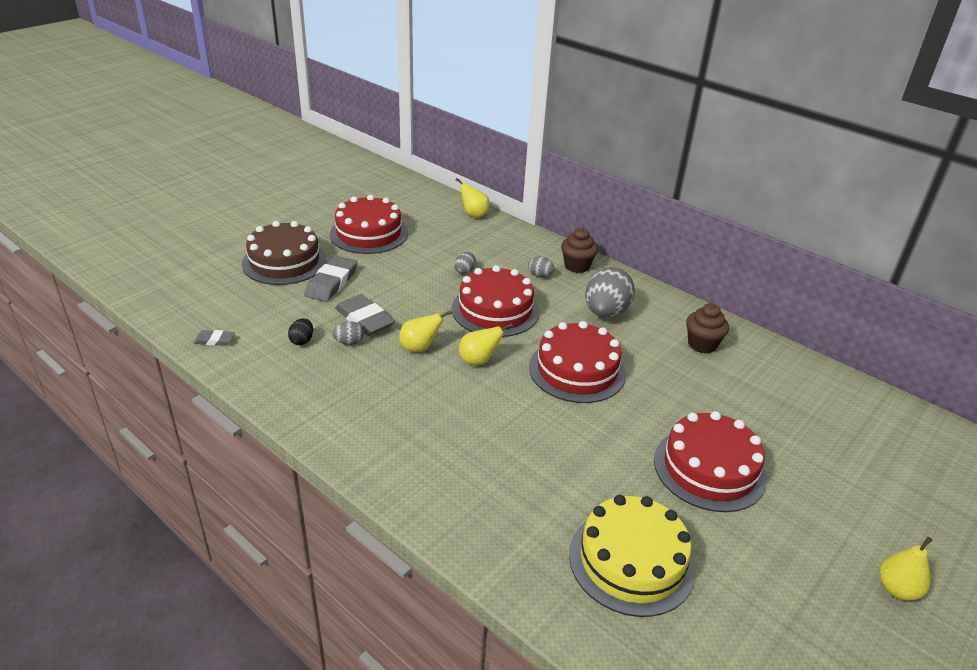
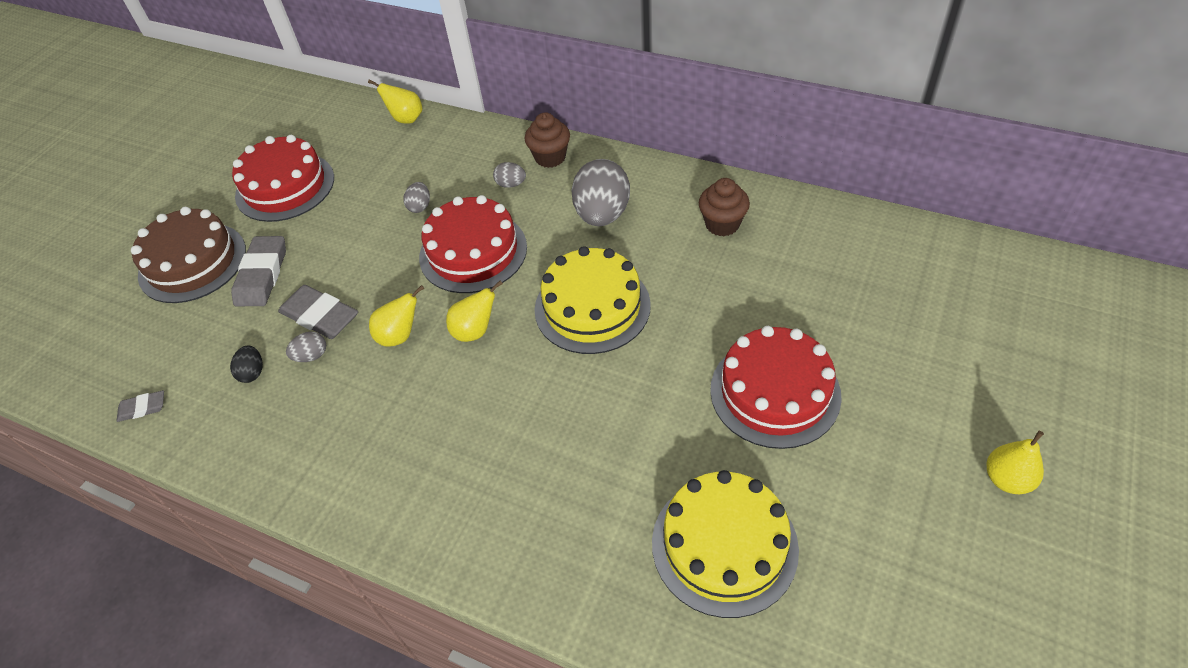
camera: 10 degrees left, 15 degrees up
(577, 370) = (592, 307): red cake -> yellow cake

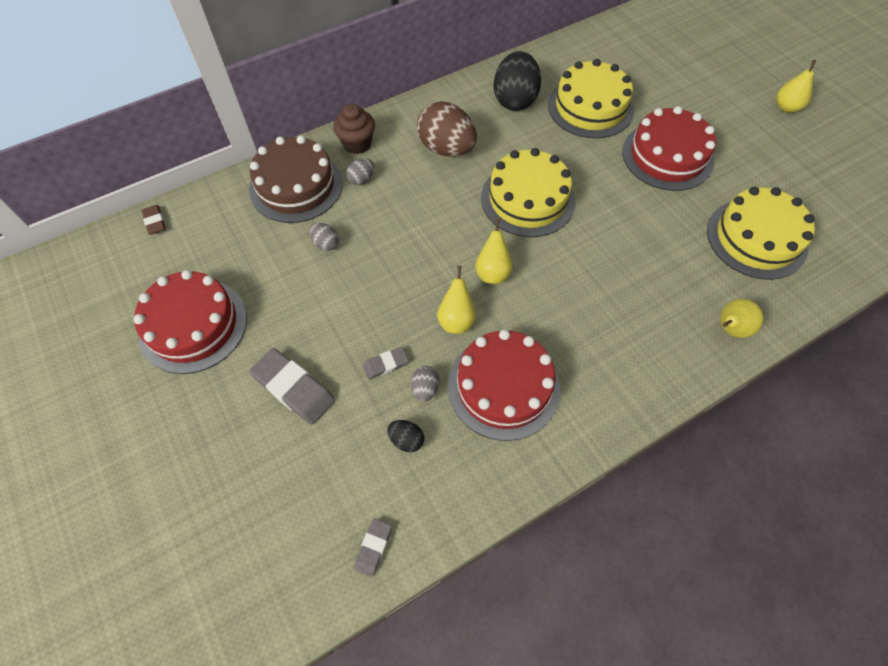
camera: 60 degrees left, 10 degrees up
(192, 262) = (218, 440): brown cake -> brown cake (296, 186)
(320, 316) = (385, 364): grey eraser -> grey eraser, size x0.53
(366, 107) = (155, 221): none -> brown eraser
(406, 119) = (205, 203): yellow pear -> yellow pear (730, 329)
(473, 252) = (411, 235): red cake -> red cake (503, 386)
(602, 215) = (446, 149): grey egg -> brown egg
(722, 224) = (514, 100): brown cupcake -> black egg
(779, 287) = (590, 107): none -> yellow cake

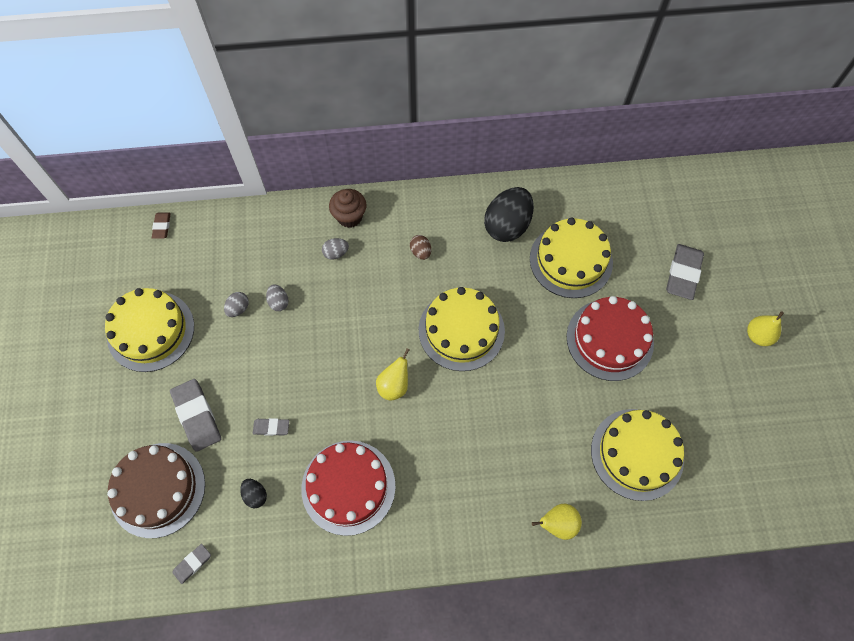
camera: 25 degrees right, 5 degrees up
(193, 325) = (151, 331): red cake -> yellow cake
(296, 186) = (281, 238): brown cake -> brown cake (158, 489)
(425, 388) = (290, 461): grey egg -> grey egg (238, 308)
(446, 149) = (420, 252): brown egg -> brown egg, size x0.46
(456, 320) = (343, 415): yellow pear -> none
(692, 84) = (683, 273): none -> grey eraser

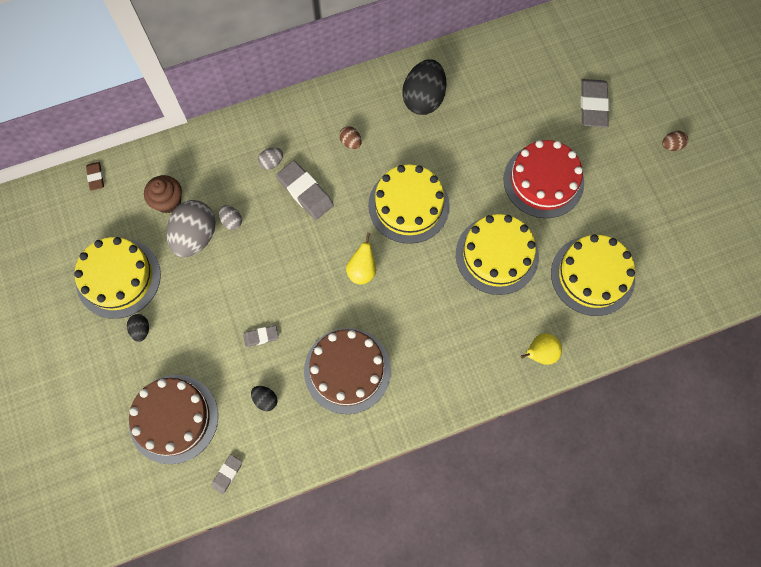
camera: 15 degrees left, 5 degrees up
(155, 389) = (141, 330): none -> black egg
(197, 416) = (188, 344): grey eraser -> grey eraser (305, 192)
(238, 308) = (195, 236): grey egg -> grey egg, size x2.19
(348, 487) = (347, 370): red cake -> brown cake
(349, 217) = (274, 125): brown cupcake -> brown cupcake (168, 202)
(571, 260) = (490, 117): yellow cake -> yellow cake (497, 255)
(758, 336) = (671, 145): yellow pear -> brown egg

